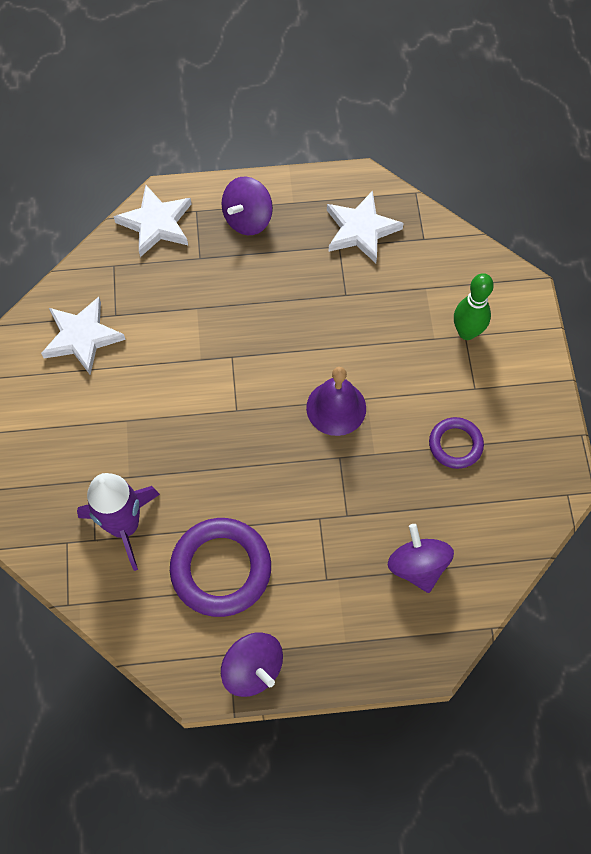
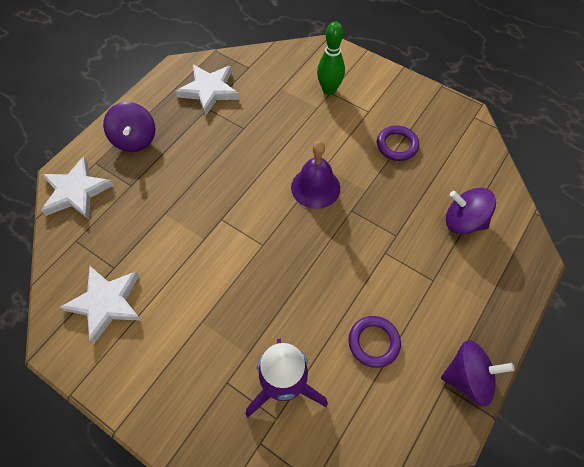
camera: 50 degrees left, 5 degrees down
(221, 569) = (373, 342): purple ring -> purple ring, size x0.57

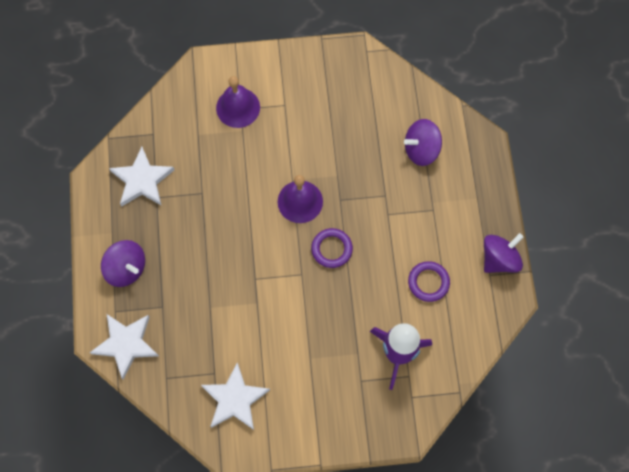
camera: 40 degrees left, 10 degrees up
(329, 90) = (238, 107): green bowling pin -> purple bell
(397, 145) = (329, 120): purple ring -> purple ring (331, 249)

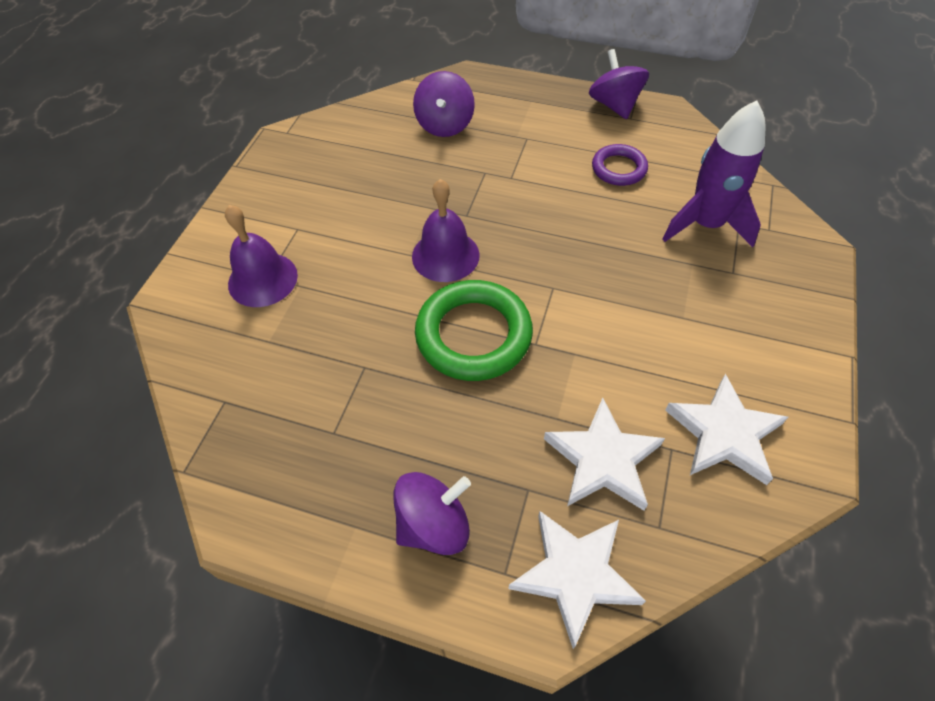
camera: 65 degrees left, 15 degrees down
(142, 180) = (291, 444): white star -> white star (603, 459)
(247, 242) = (473, 335): none -> green ring
(331, 249) = (531, 244): purple ring -> none

